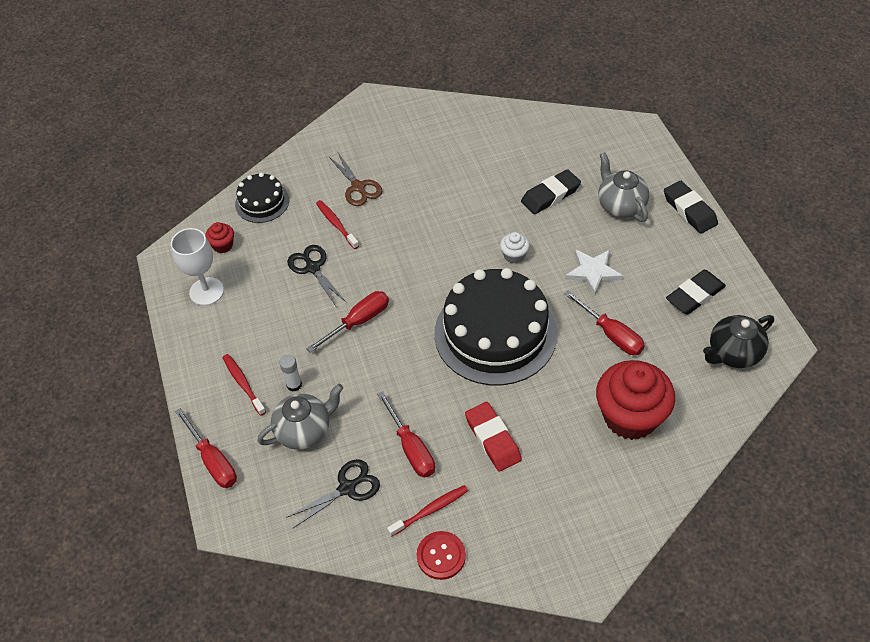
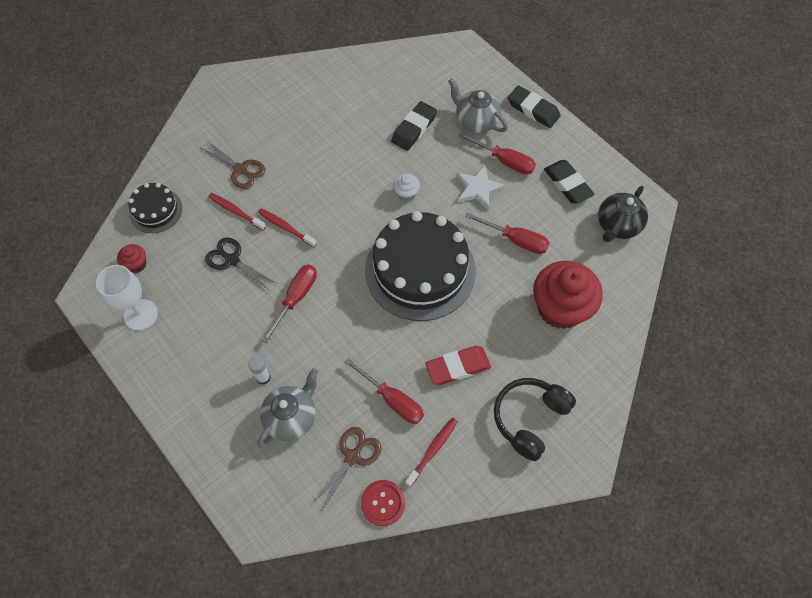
camera: 25 degrees left, 10 degrees up
(213, 460) = (219, 476): red screwdriver -> red screwdriver (504, 161)
(243, 384) = (215, 392): red toothbrush -> red toothbrush (286, 227)
(347, 488) = (352, 457): black scissors -> brown scissors
(441, 556) = (459, 488): red button -> red button (383, 503)
(492, 439) = (458, 367): red eraser -> red eraser turned 60 degrees counterclockwise
(546, 515) = (529, 418): none -> black headphones
(695, 295) = (567, 184): black eraser -> black eraser turned 60 degrees counterclockwise

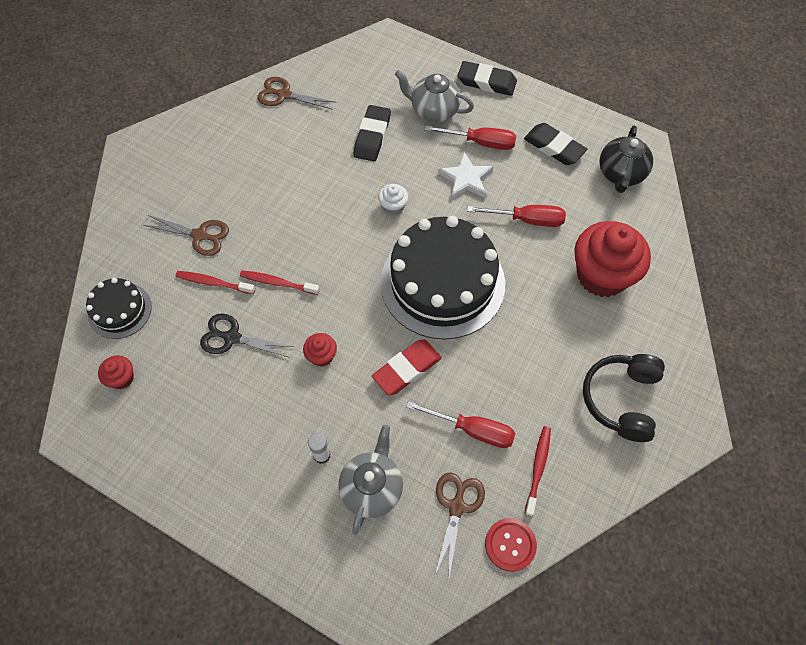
camera: 20 degrees left, 0 degrees up
(140, 314) = (150, 433): white goblet -> none
(296, 298) = (321, 356): red screwdriver -> red cupcake
(355, 72) = (284, 95): none -> brown scissors
(458, 367) = (525, 371): red eraser -> red eraser (407, 369)

